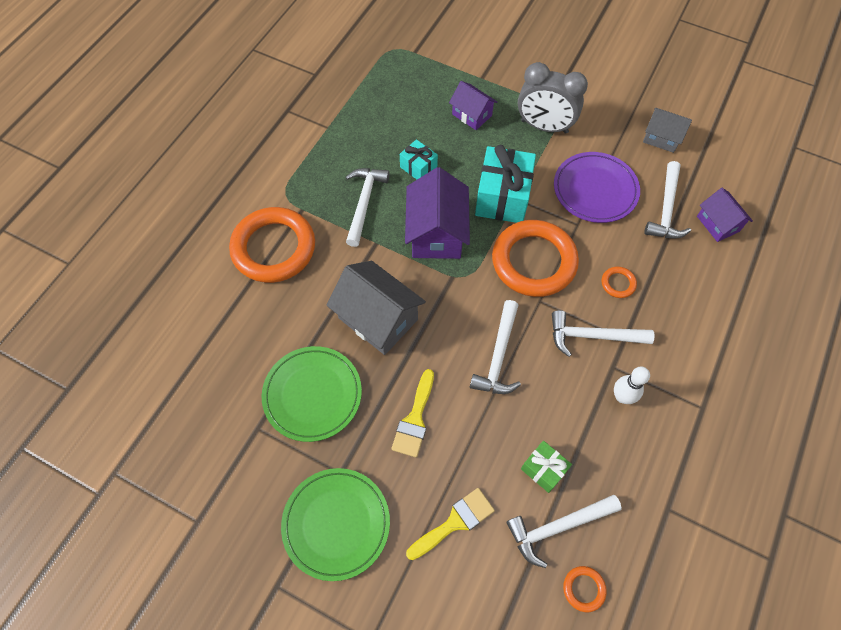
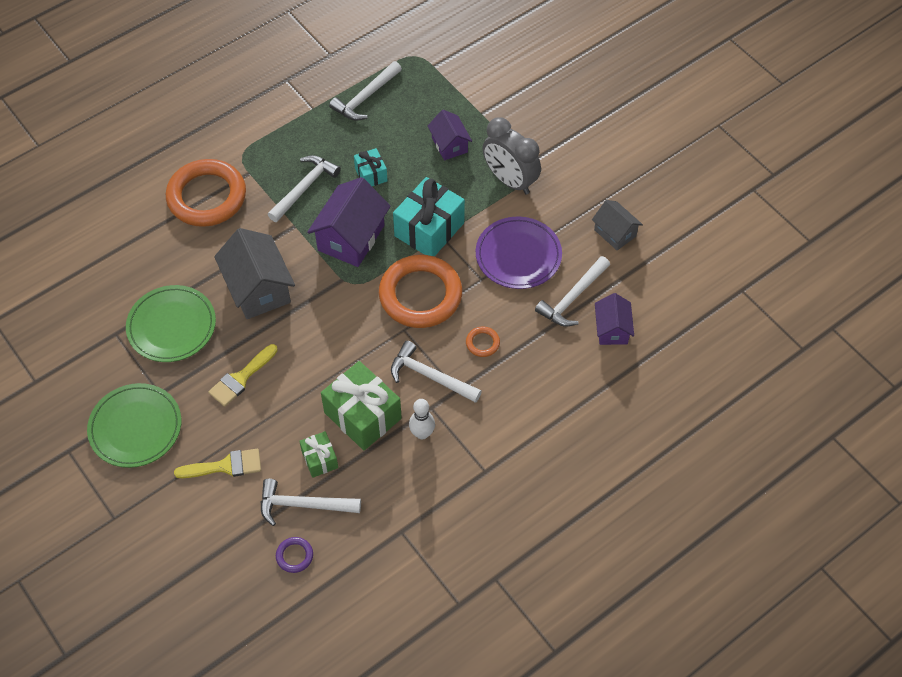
camera: 25 degrees right, 5 degrees down
(498, 356) = (339, 359): white hammer -> white hammer (365, 97)
(556, 404) = (362, 415): none -> green gift
(583, 589) = (294, 556): orange ring -> purple ring

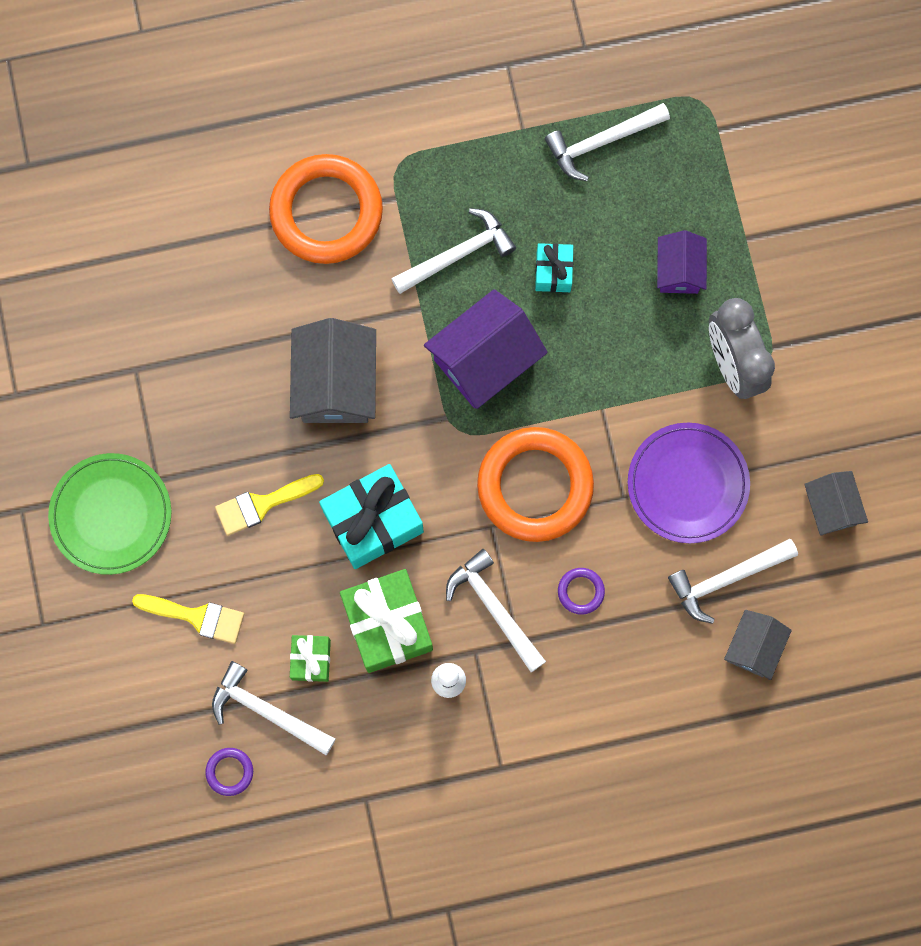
camera: 25 degrees right, 20 degrees up
(172, 326) = (207, 390): green plate -> none
(429, 229) = (591, 392): turquoise gift -> turquoise gift (373, 521)
(482, 343) = (581, 591): orange ring -> purple ring
(612, 329) = (753, 647): purple house -> grey house

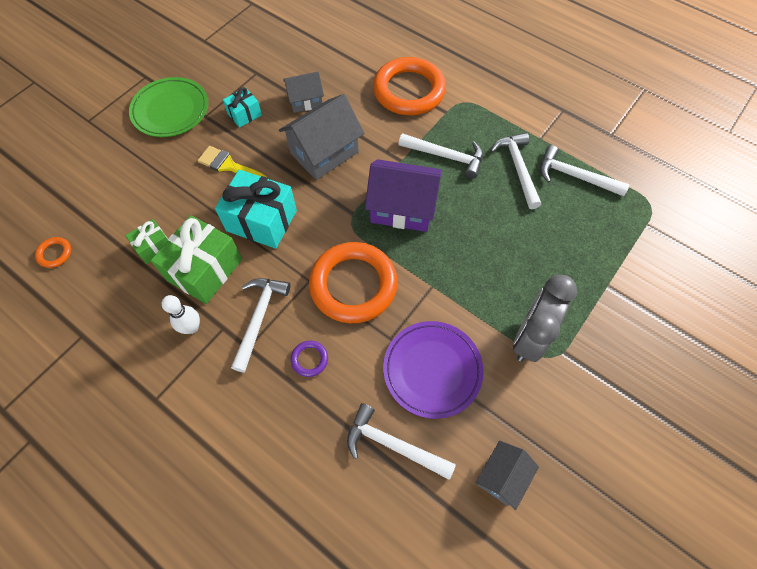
camera: 50 degrees right, 15 degrees down
(196, 616) = (140, 179): yellow brush -> none
(229, 771) = (55, 253): purple ring -> orange ring
(266, 710) = (106, 246): white hammer -> white hammer (518, 168)
(553, 272) = (483, 205): turquoise gift -> turquoise gift (244, 114)
(679, 270) = (551, 265): purple house -> none
(753, 647) = (361, 503): grey house -> grey house (305, 101)

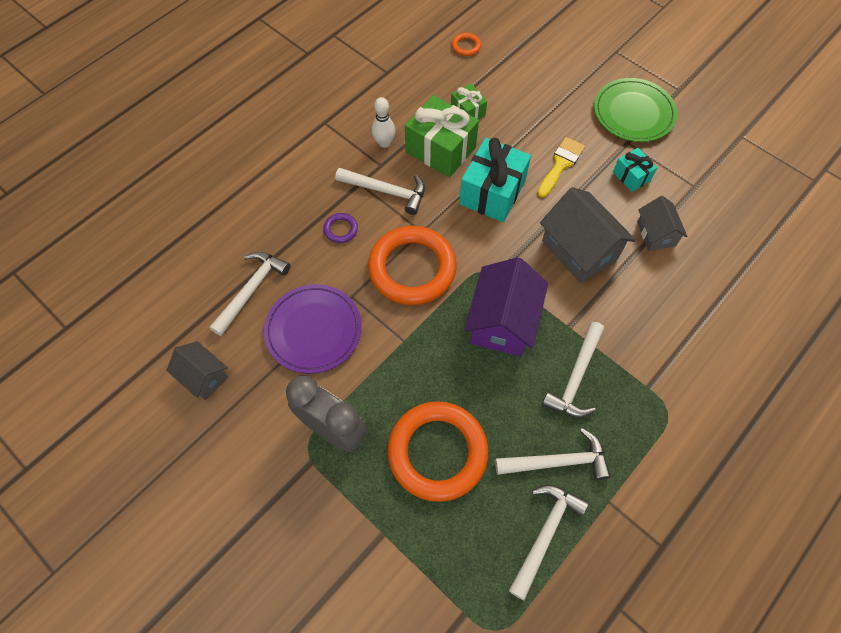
camera: 95 degrees right, 0 degrees up
(409, 91) = (681, 347): orange ring -> orange ring (437, 452)

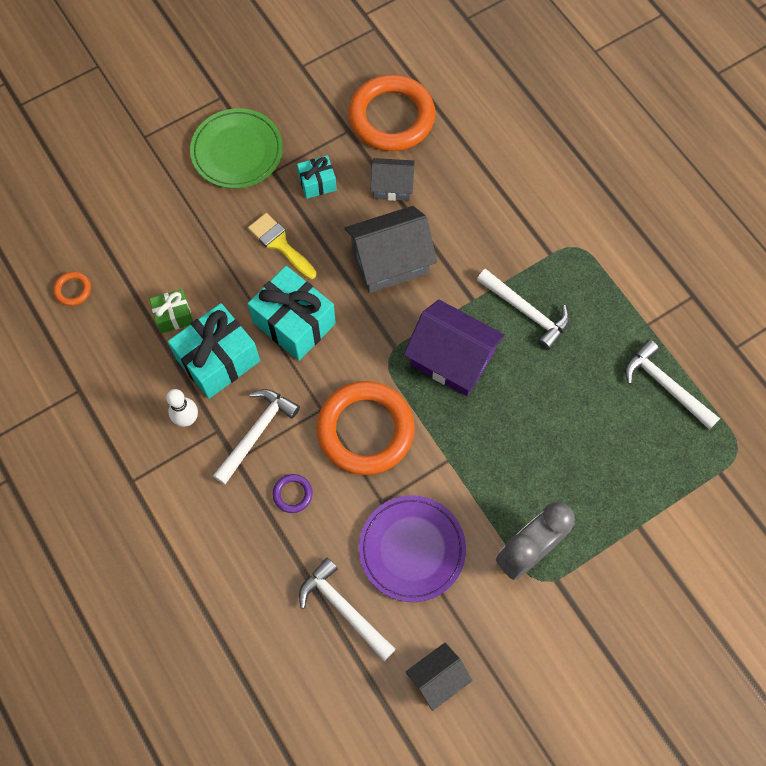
camera: 75 degrees left, 5 degrees up
(437, 452) = (572, 457): orange ring -> orange ring (391, 117)
(440, 149) = (218, 360): green gift -> turquoise gift
(558, 462) = (603, 354): white hammer -> none

